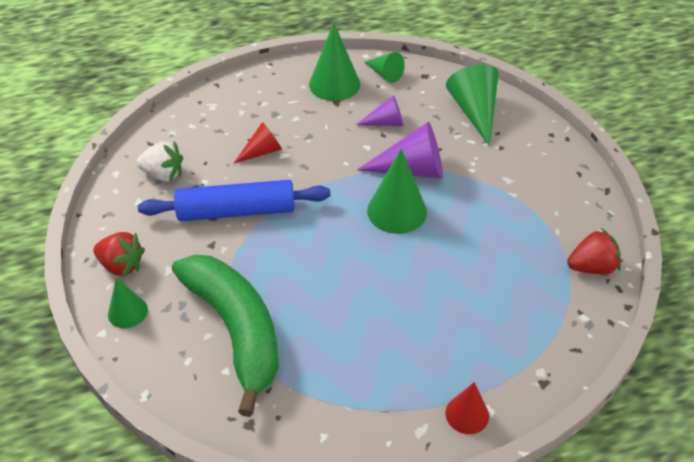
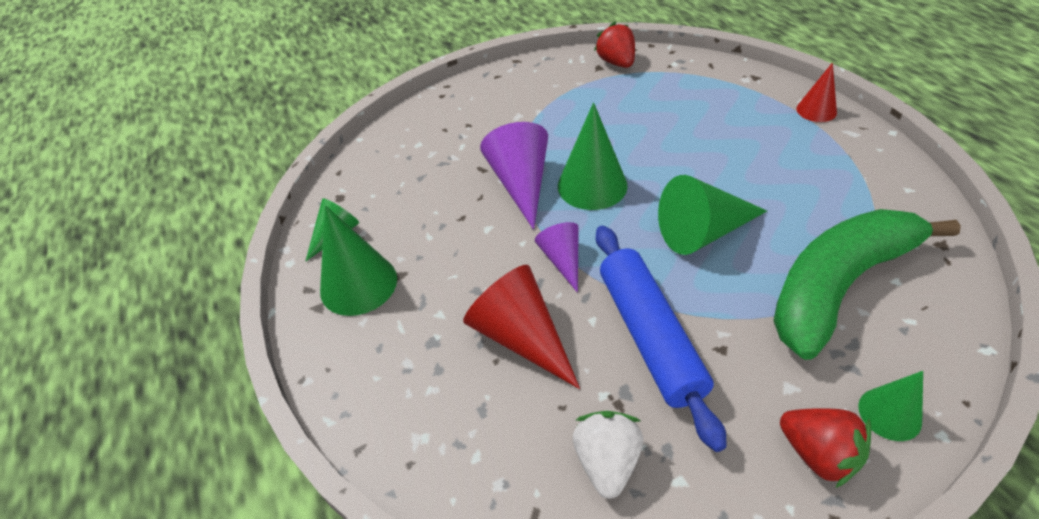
camera: 95 degrees left, 0 degrees up
(121, 265) = (818, 454): red strawberry -> red strawberry turned 120 degrees clockwise
(262, 151) = (521, 337): red cone -> red cone, size x1.69
(386, 123) = (439, 218): purple cone -> purple cone (562, 260)
(474, 112) = (410, 149): green cone -> green cone (703, 232)

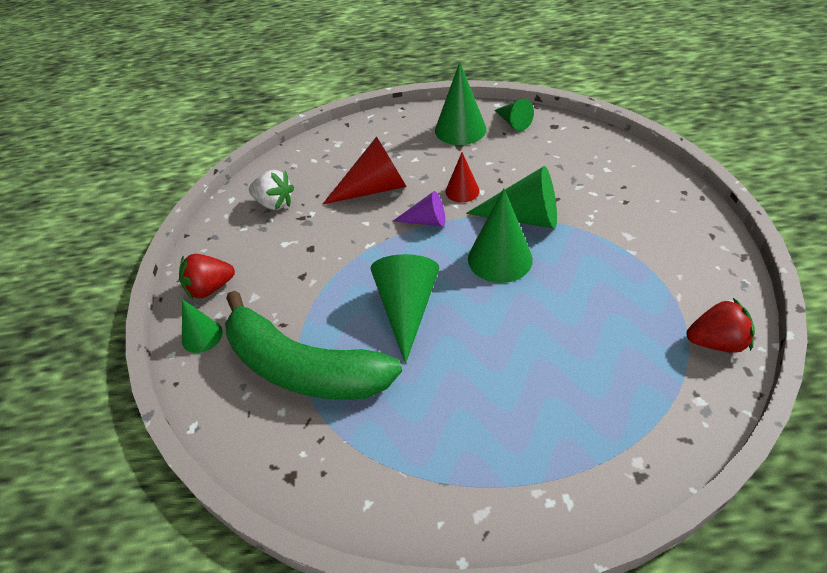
camera: 110 degrees right, 0 degrees up
(521, 183) = (523, 217): purple cone -> green cone
(650, 336) = (335, 245): blue rolling pin -> none
(816, 110) = (539, 502): red cone -> red cone (462, 191)
(838, 285) = (303, 368): green banana -> green banana turned 135 degrees clockwise

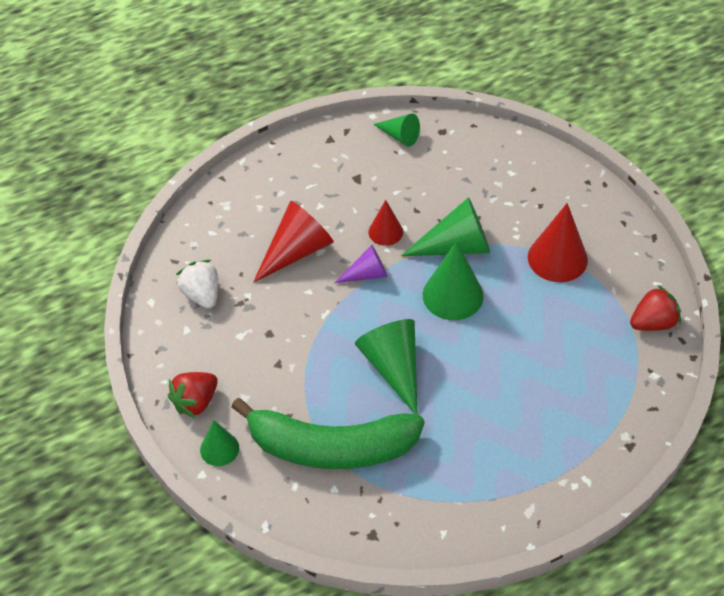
camera: 25 degrees left, 5 degrees up
(274, 203) = (202, 295): white strawberry -> white strawberry turned 120 degrees counterclockwise
(460, 129) = (349, 157): green cone -> none
(625, 251) = (557, 258): none -> red cone

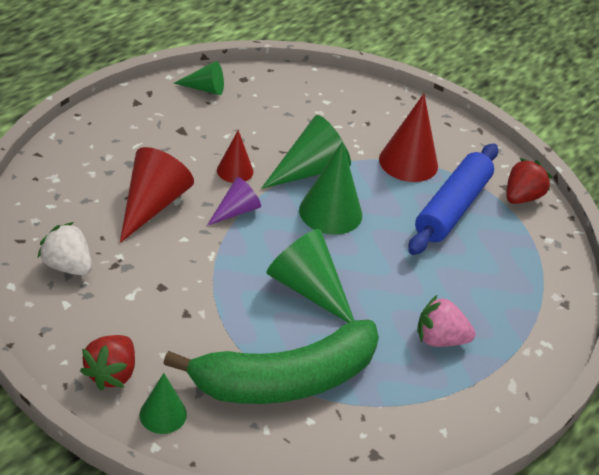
camera: 30 degrees left, 10 degrees down
(486, 448) = (440, 339): none -> pink strawberry
(574, 318) = (452, 208): none -> blue rolling pin

